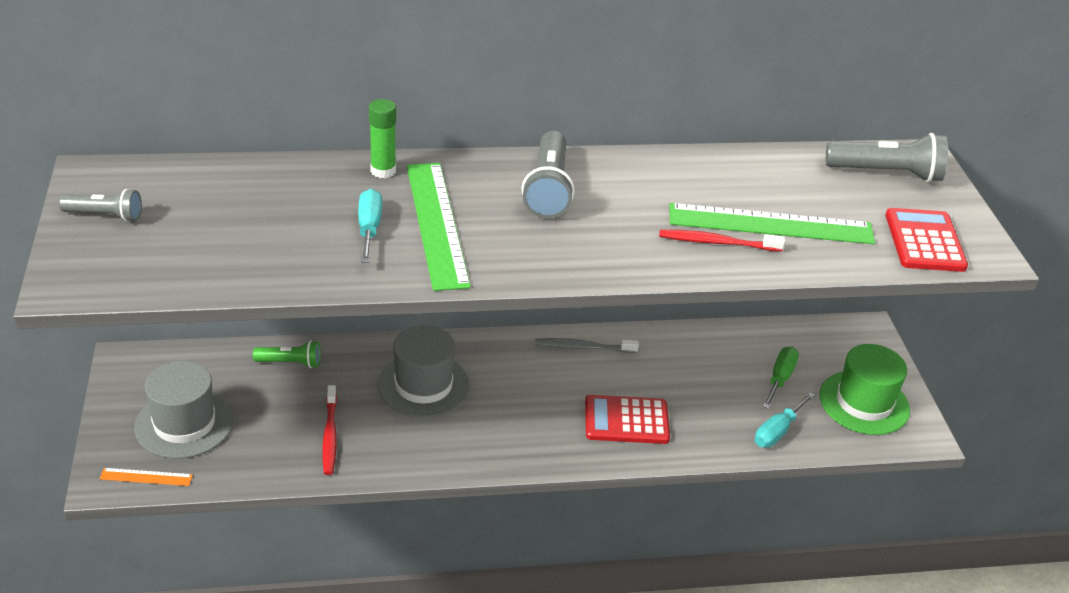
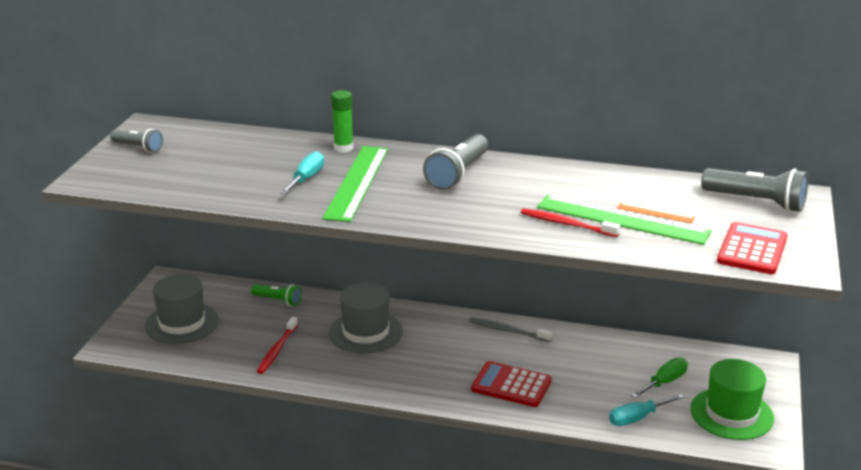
camera: 25 degrees right, 10 degrees down
(146, 477) = (137, 349): orange ruler -> orange ruler (655, 213)

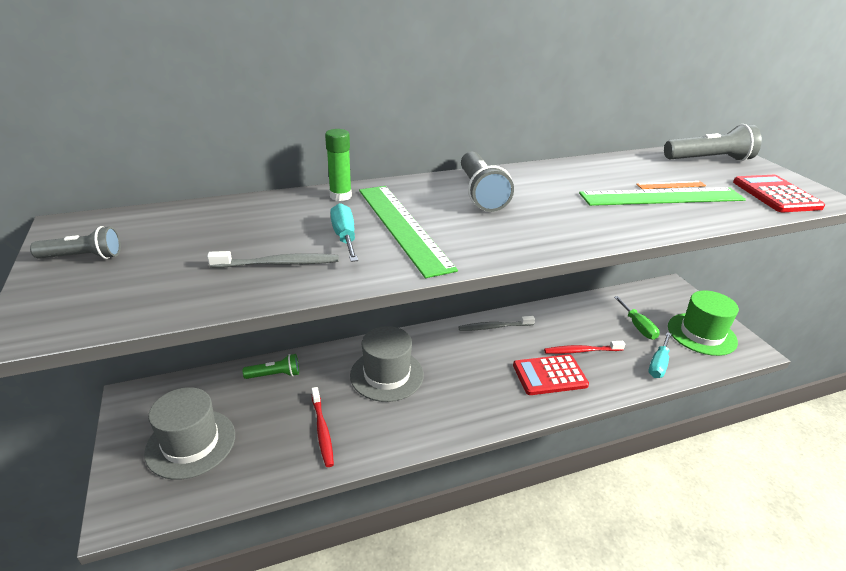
camera: 35 degrees left, 5 degrees up
(243, 183) = (279, 264): none -> grey toothbrush
(566, 224) = (633, 213): red toothbrush -> red toothbrush (581, 351)
(664, 382) = (638, 326): green screwdriver -> green screwdriver turned 150 degrees clockwise

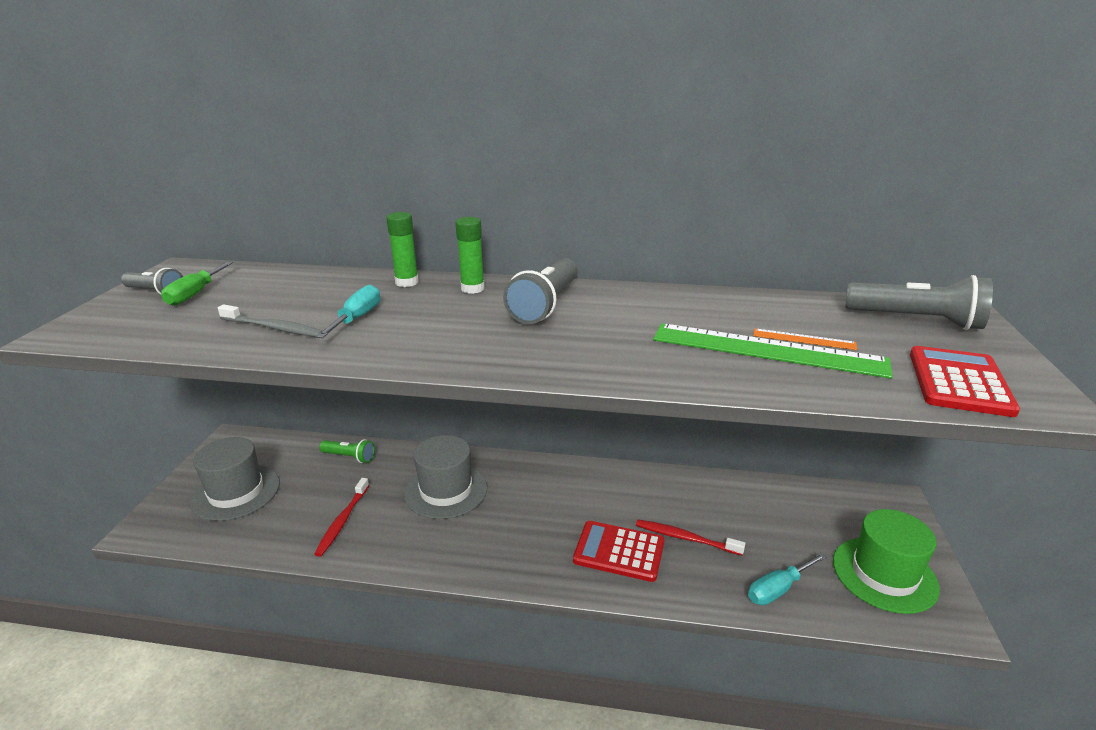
camera: 30 degrees right, 5 degrees down
(402, 227) = (420, 320): green ruler -> none
(405, 191) = (472, 289): none -> green glue stick
(494, 327) = (602, 478): grey toothbrush -> none
(638, 326) = (792, 534): green screwdriver -> green screwdriver (195, 294)

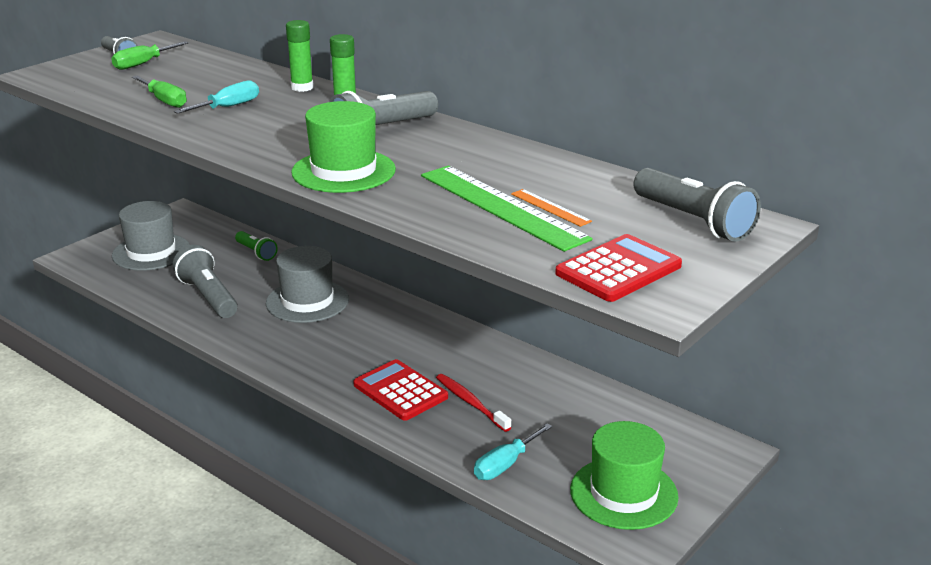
camera: 30 degrees right, 0 degrees up
(274, 328) = (164, 101): grey toothbrush -> green screwdriver
(342, 521) = (208, 297): red toothbrush -> grey flashlight
(576, 355) = (343, 171): none -> green hat
(778, 589) = (505, 465): turquoise screwdriver -> turquoise screwdriver turned 45 degrees counterclockwise

